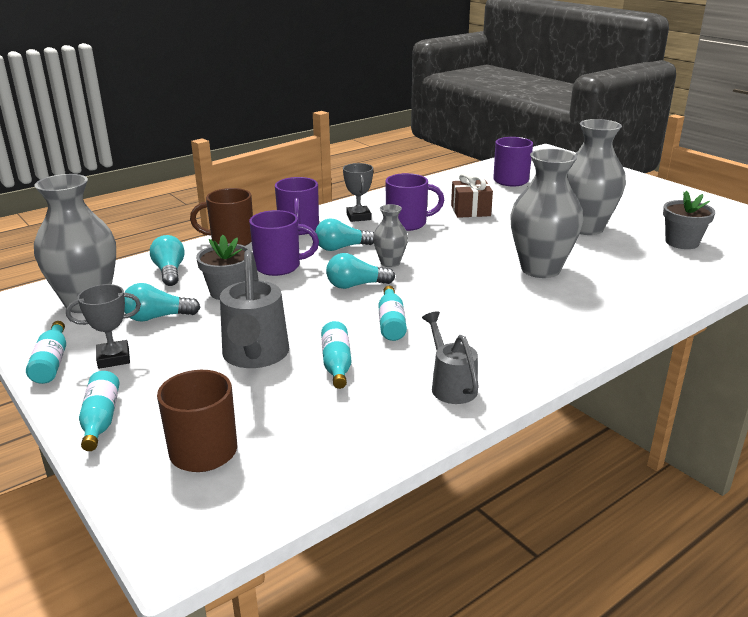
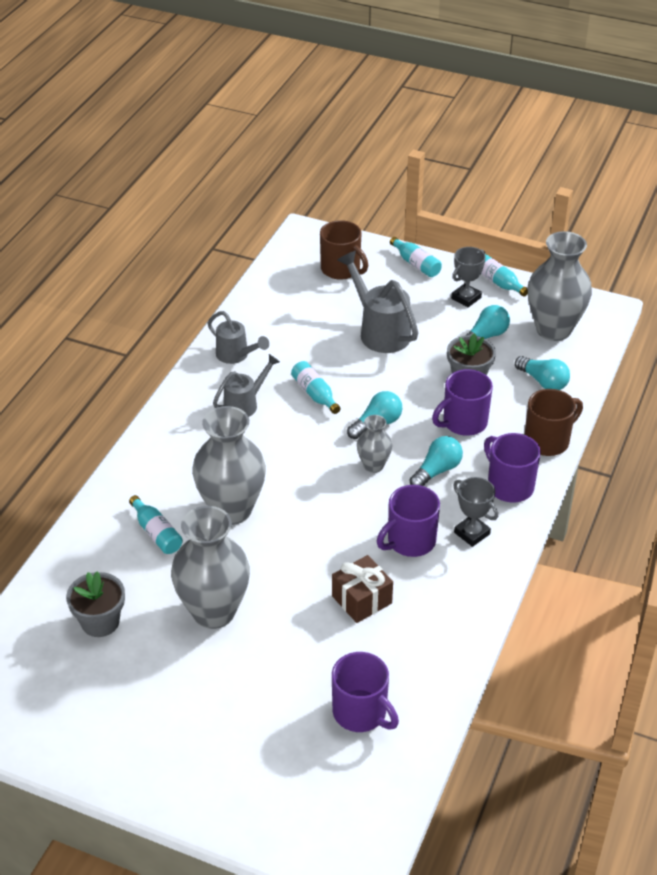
camera: 150 degrees right, 15 degrees up
(336, 364) = (321, 345): turquoise bottle -> turquoise bottle (156, 533)
(475, 335) = (245, 404): none -> grey watering can

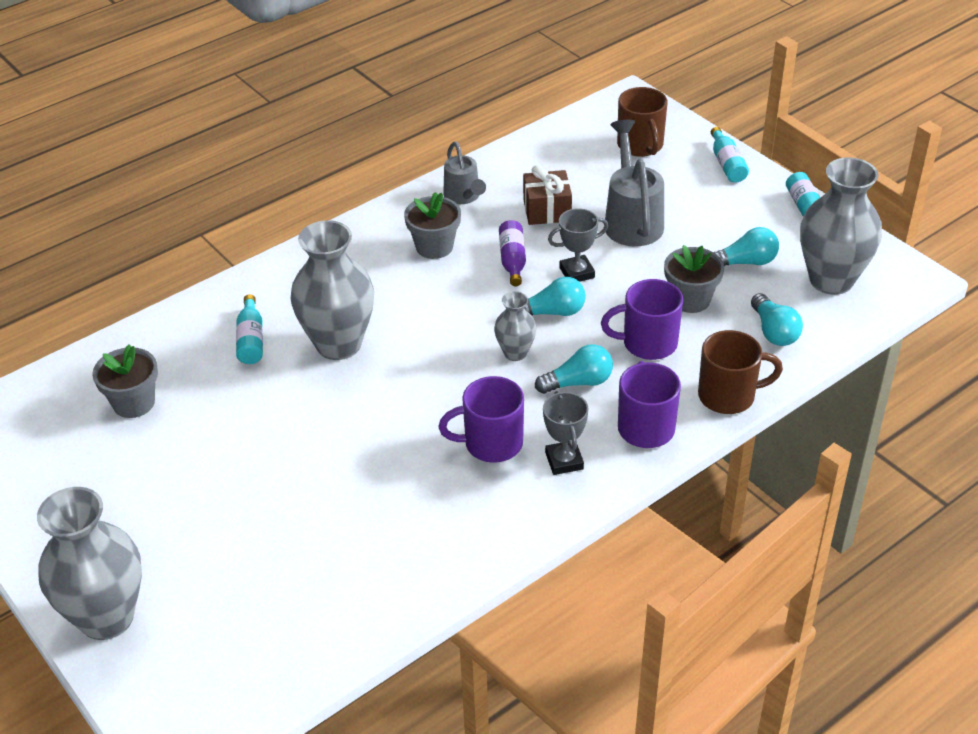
camera: 30 degrees right, 0 degrees up
(214, 612) = (242, 435): grey vase -> grey vase (106, 617)
(245, 404) = (434, 247): grey watering can -> grey flower pot
(315, 394) = (512, 260): turquoise bottle -> purple bottle
(361, 599) = (394, 482): brown gift -> brown gift (547, 210)
(361, 713) = (302, 595): purple mug -> none
(466, 298) = (755, 215): grey trophy -> grey trophy (577, 273)

